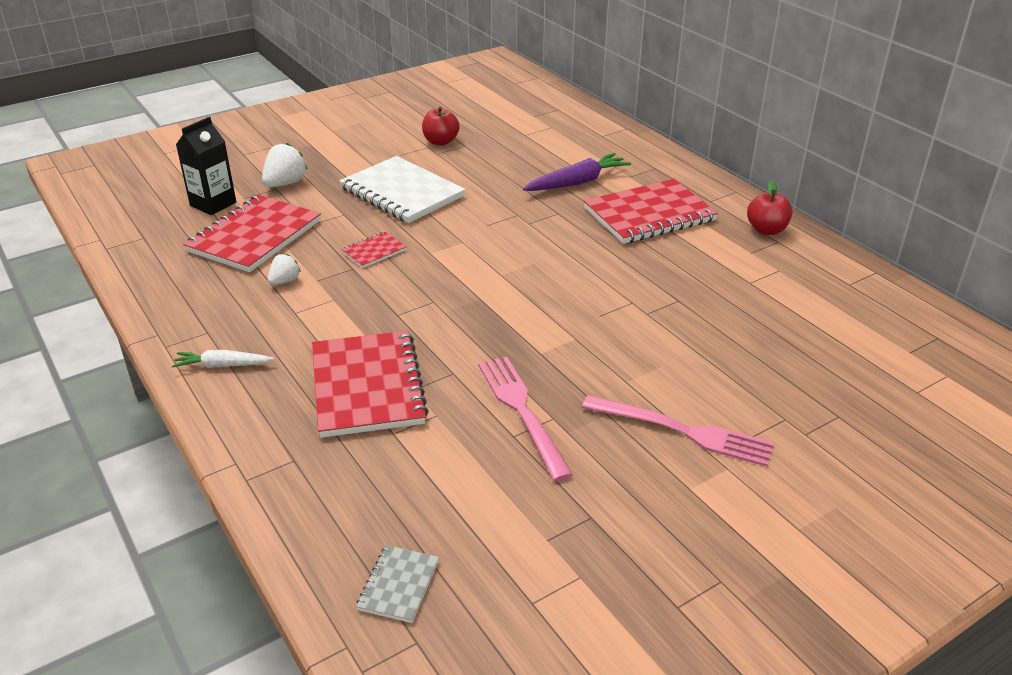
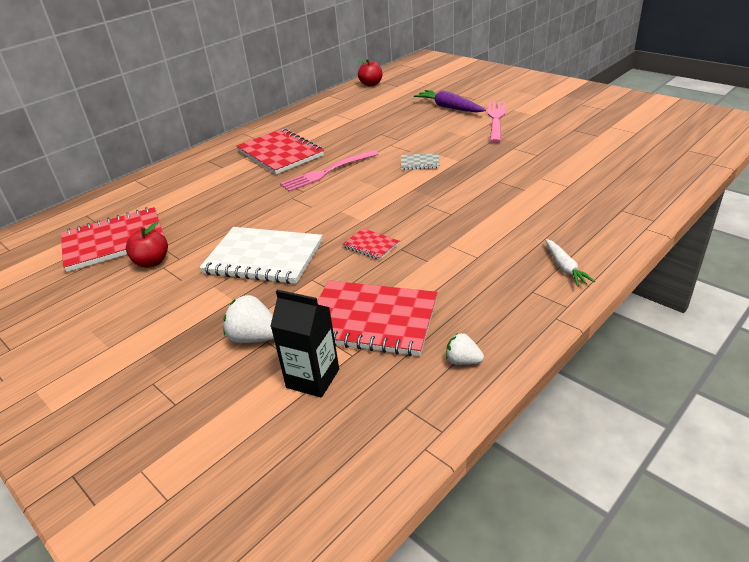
camera: 100 degrees left, 0 degrees up
(285, 281) = (437, 276): white strawberry -> white strawberry (463, 361)
(367, 386) = (535, 204): red notebook -> red notebook (114, 241)
(398, 585) = (665, 160): grey notebook -> grey notebook (420, 163)
(402, 192) = (263, 258): white notebook -> white notebook turned 75 degrees clockwise
(521, 410) = (515, 156): pink fork -> pink fork (326, 172)
(577, 182) = (234, 184): purple carrot -> purple carrot (449, 107)
(766, 230) = (291, 121): red apple -> red apple (371, 84)

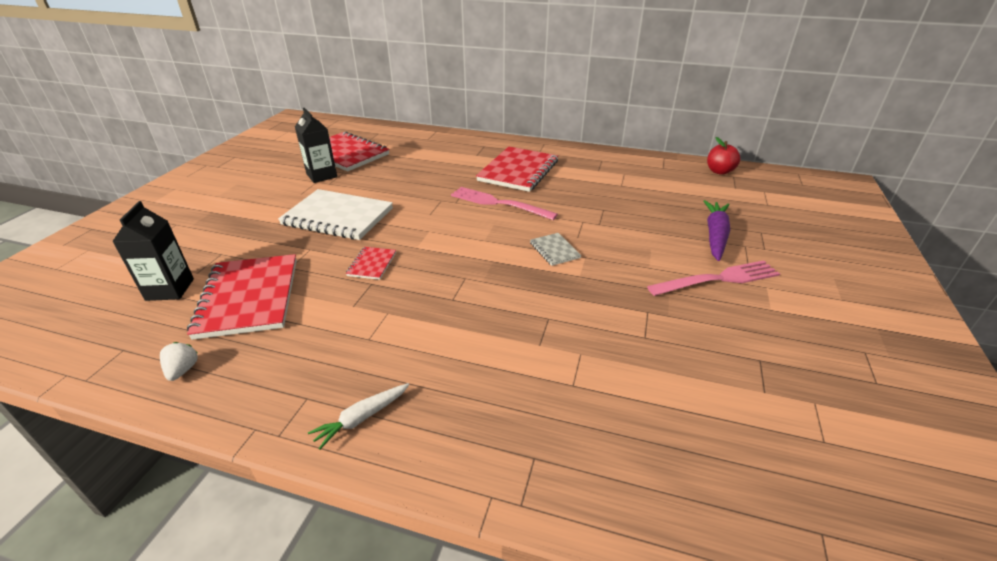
camera: 60 degrees right, 0 degrees up
(152, 262) = (322, 175): red apple -> black carton
(254, 338) = (225, 247): white strawberry -> none
(263, 258) = (338, 217): white notebook -> white notebook turned 60 degrees counterclockwise

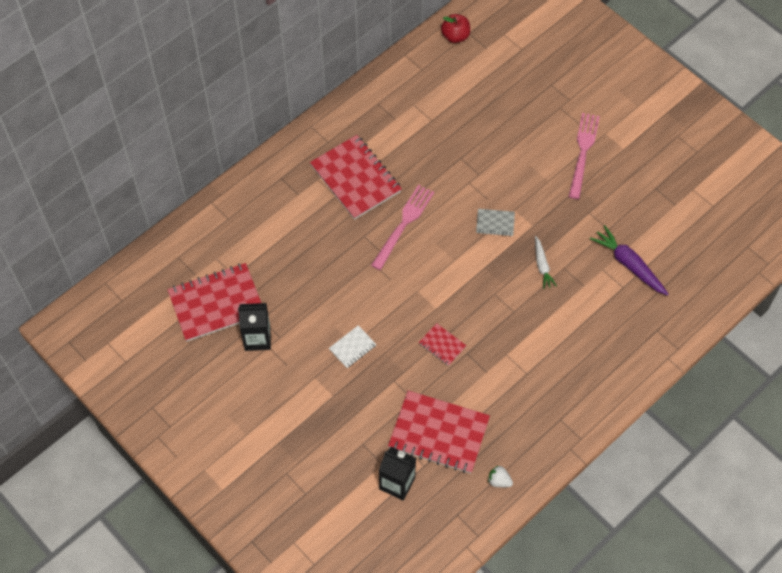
camera: 60 degrees left, 25 degrees up
(338, 217) = (352, 347): white notebook -> white notebook, size x0.46
(362, 418) = (591, 396): white carrot -> white carrot (542, 265)
(498, 203) = (404, 223): pink fork -> pink fork turned 150 degrees clockwise
(715, 235) = (538, 115): purple carrot -> purple carrot (629, 264)

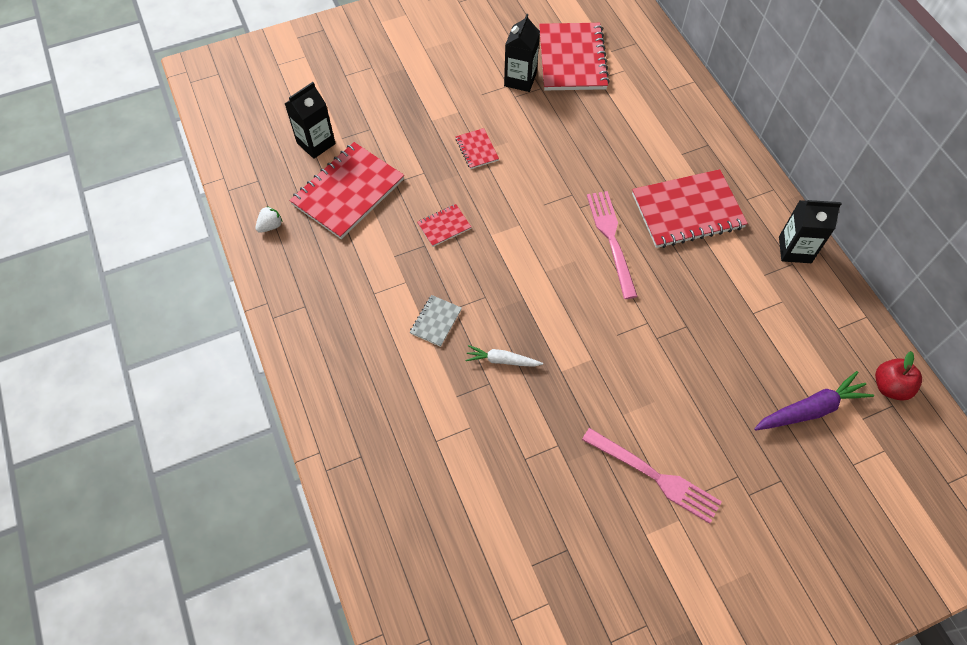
camera: 110 degrees right, 0 degrees up
(352, 347) = (477, 149): white notebook -> red notebook
(364, 104) = (794, 249): none -> black carton
(404, 223) = (611, 238): pink fork -> pink fork turned 150 degrees counterclockwise
(495, 223) = (579, 331): grey notebook -> grey notebook (436, 321)
(629, 264) = (464, 462): purple carrot -> purple carrot (810, 409)

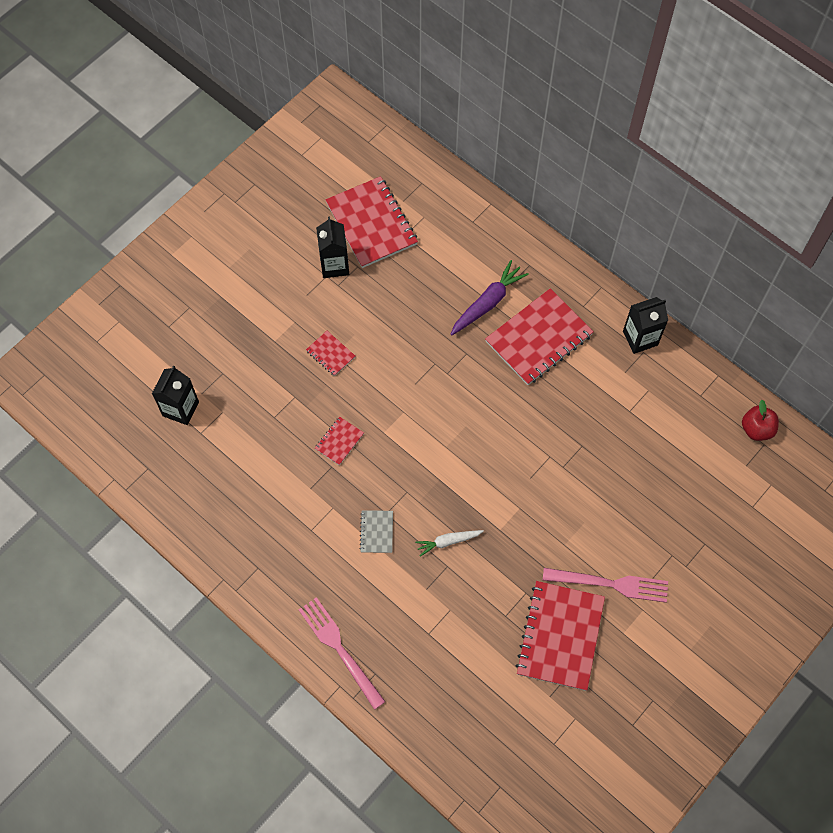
camera: 25 degrees left, 5 degrees up
(270, 226) = (185, 507): white strawberry -> none
(348, 192) = (237, 445): red notebook -> red notebook (560, 636)
(611, 238) = (486, 392): pink fork -> pink fork (339, 648)
(810, 409) = (704, 475): purple carrot -> purple carrot (487, 303)

